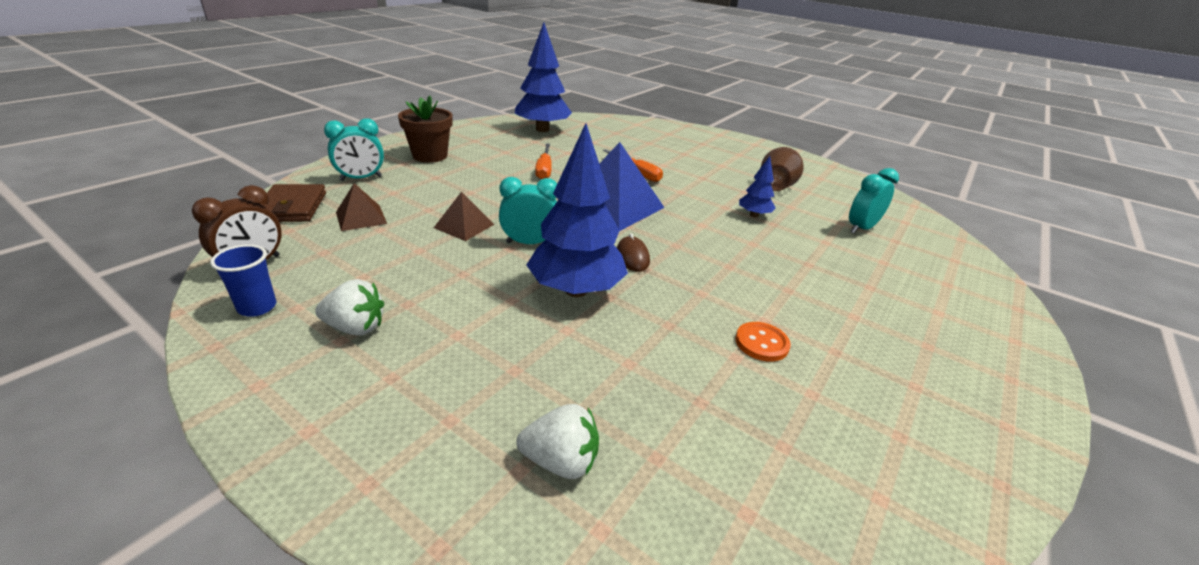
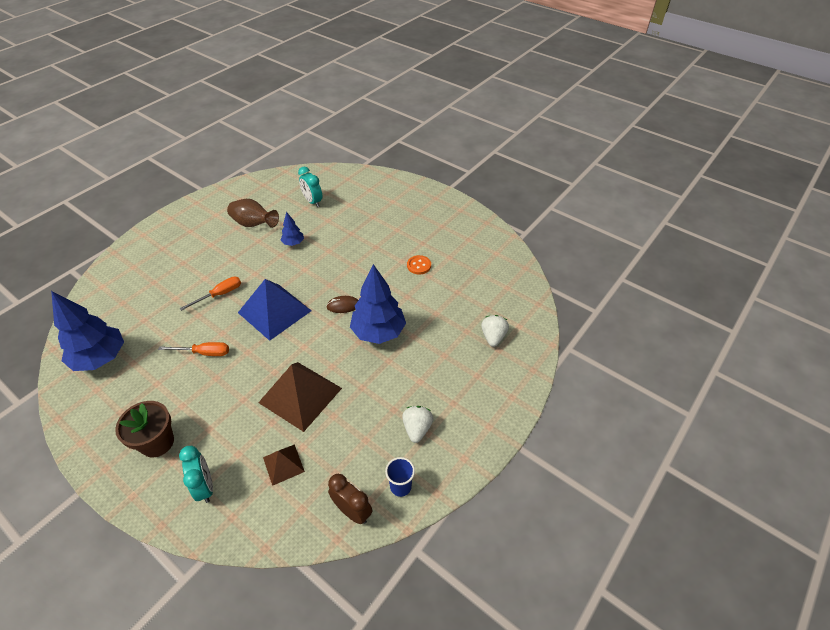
camera: 85 degrees left, 15 degrees up
(292, 207) = (261, 522): brown wallet -> none
(464, 226) = (300, 395): brown pyramid -> brown pyramid, size x1.95
(529, 243) = (325, 356): turquoise clock -> none

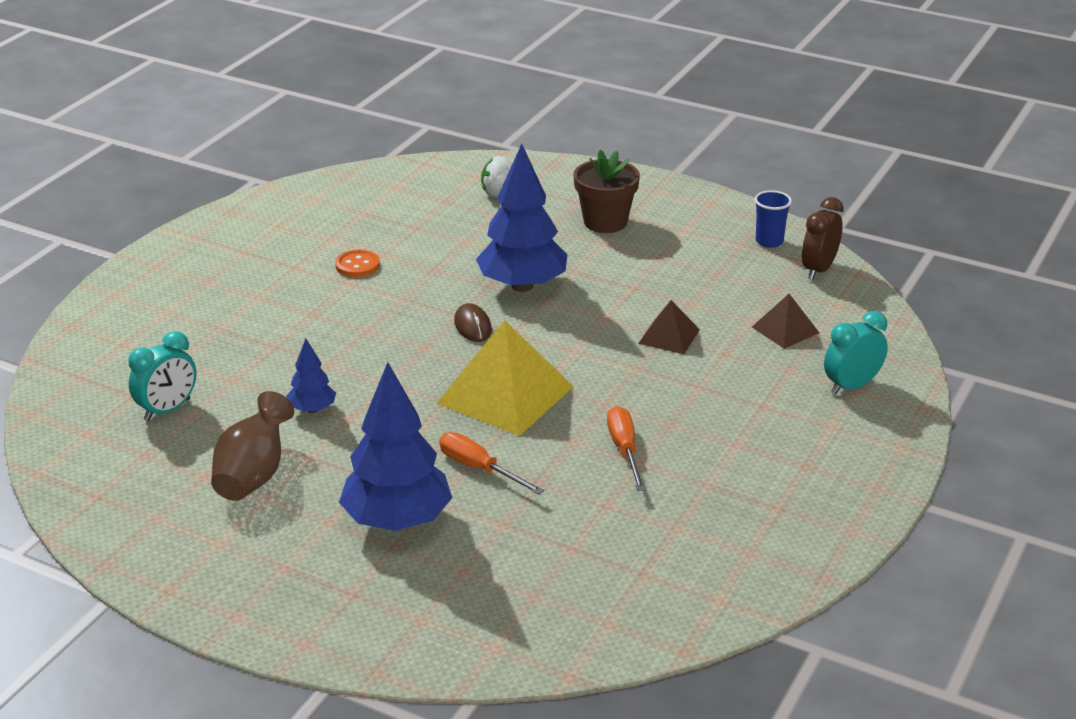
camera: 100 degrees left, 15 degrees down
(101, 358) = (682, 572): blue tree -> blue tree (397, 521)
(157, 442) = (810, 449): brown flower pot -> brown flower pot (605, 222)
(274, 311) = (505, 394): blue pyramid -> yellow pyramid
(300, 395) = (669, 336): brown pyramid -> brown pyramid, size x0.51
(417, 429) = (682, 238): white strawberry -> none

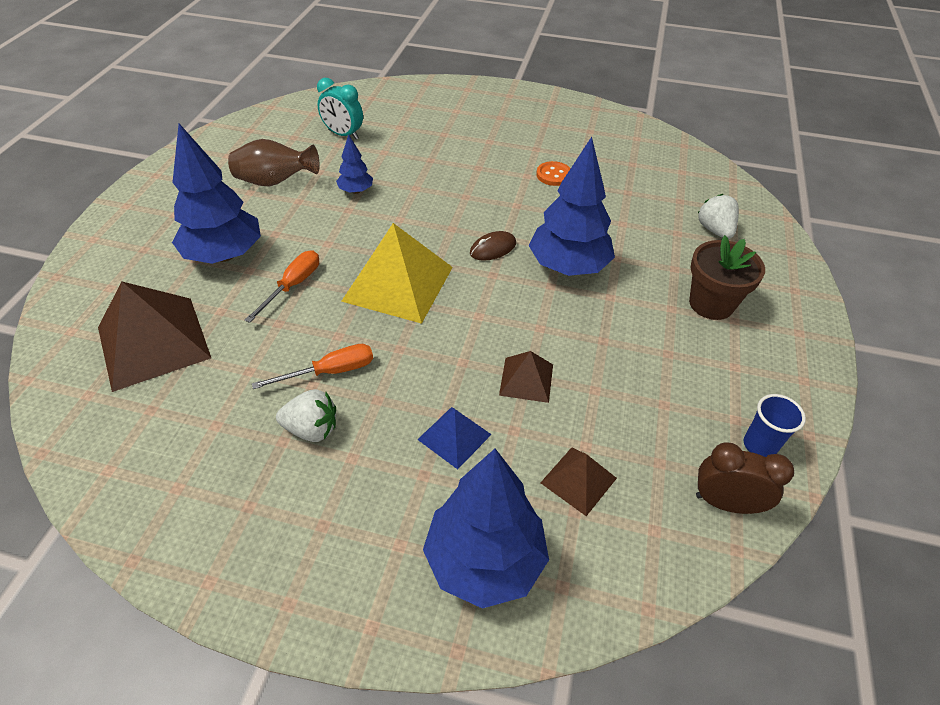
camera: 75 degrees right, 15 degrees up
(538, 576) = (153, 342): none -> brown pyramid
(697, 466) = (312, 429): none -> white strawberry
(726, 385) = (454, 437): none -> blue pyramid
(851, 386) = (485, 560): turquoise clock -> blue tree

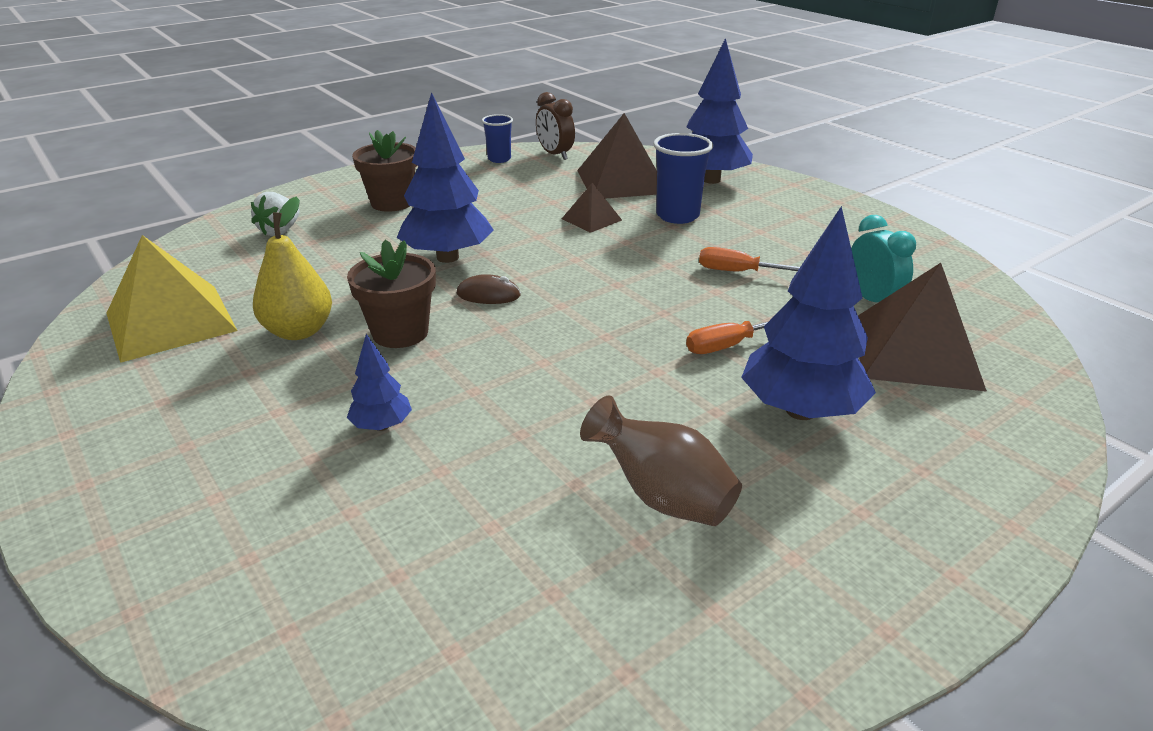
camera: 140 degrees left, 15 degrees down
(312, 429) = (781, 250): white strawberry -> none
(343, 135) = (460, 545): turquoise clock -> turquoise clock (871, 300)
(356, 191) = (555, 422): blue tree -> blue tree (382, 426)
(398, 283) = (619, 305): yellow pyramid -> yellow pyramid (170, 322)
(454, 437) = (677, 216): blue pyramid -> blue cup
(501, 198) = (400, 333): none -> brown flower pot
(554, 175) = (299, 331): orange button -> yellow pear
(578, 480) = (622, 181): brown pyramid -> brown pyramid, size x1.95

